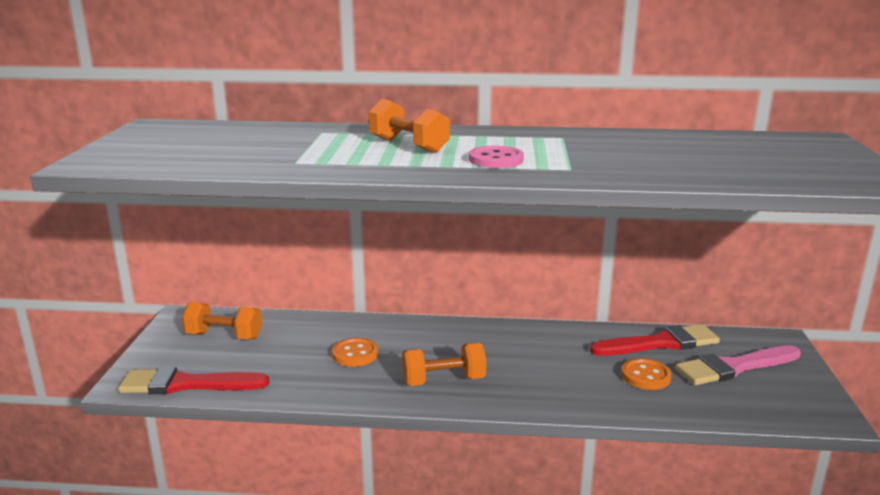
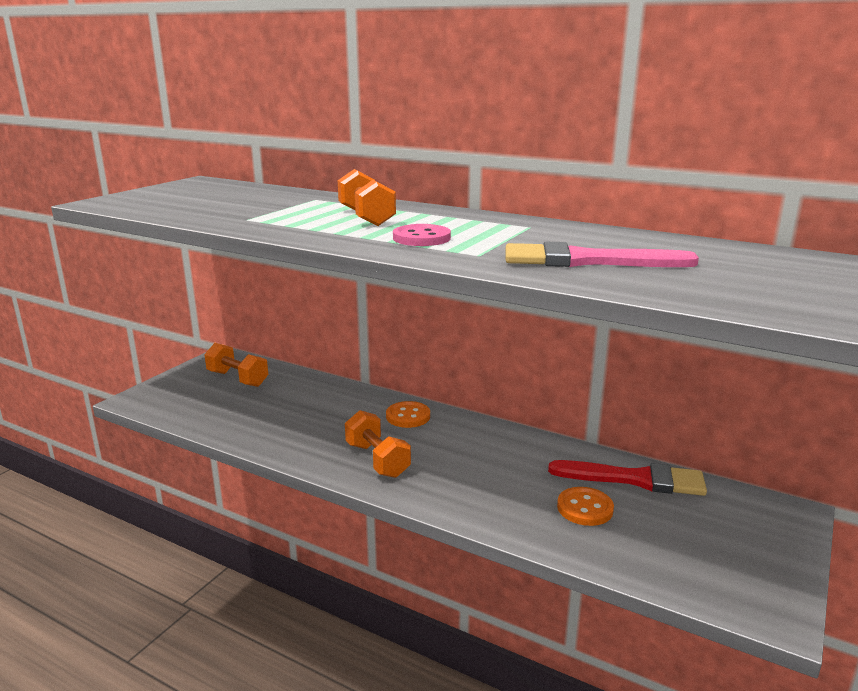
camera: 25 degrees right, 0 degrees up
(187, 384) = (173, 410): red brush -> none
(355, 354) = (324, 418): orange button -> orange button (408, 416)
(443, 380) = (377, 460): orange dumbbell -> orange dumbbell turned 45 degrees clockwise
(734, 367) = (700, 526): pink brush -> pink brush (586, 261)

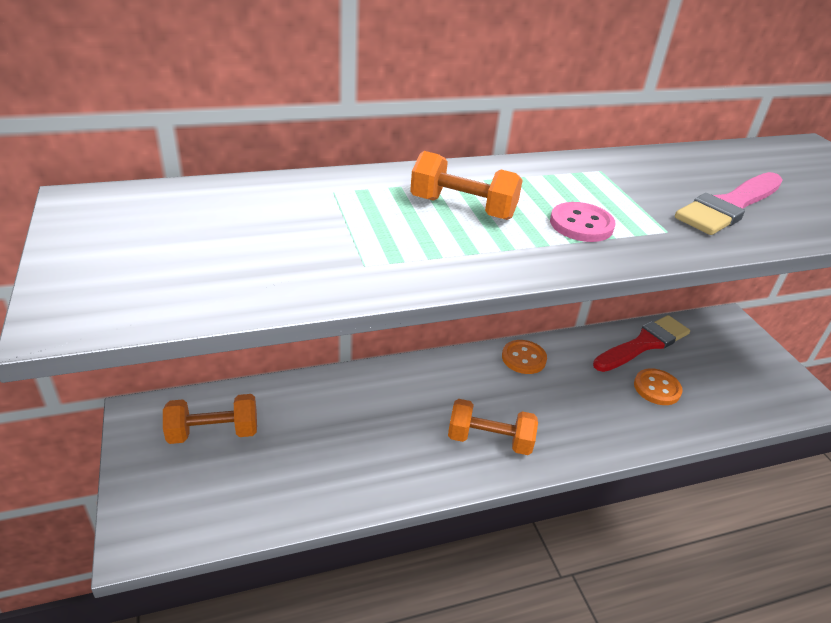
camera: 50 degrees left, 15 degrees up
(408, 416) = (439, 378): orange button -> orange button (523, 358)

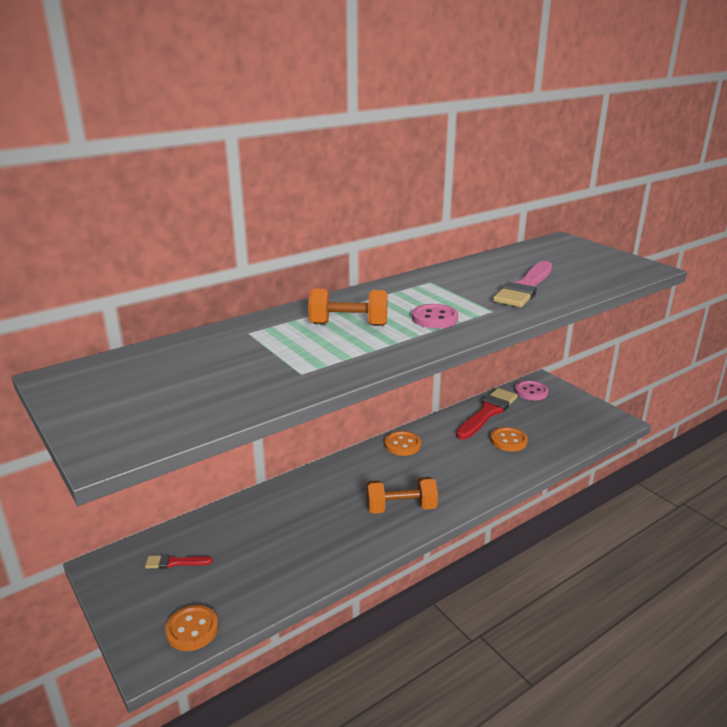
camera: 15 degrees left, 10 degrees down
(195, 521) = (192, 629): none -> orange button
(213, 432) = (175, 562): orange dumbbell -> red brush
(710, 330) = (531, 392): none -> pink button

